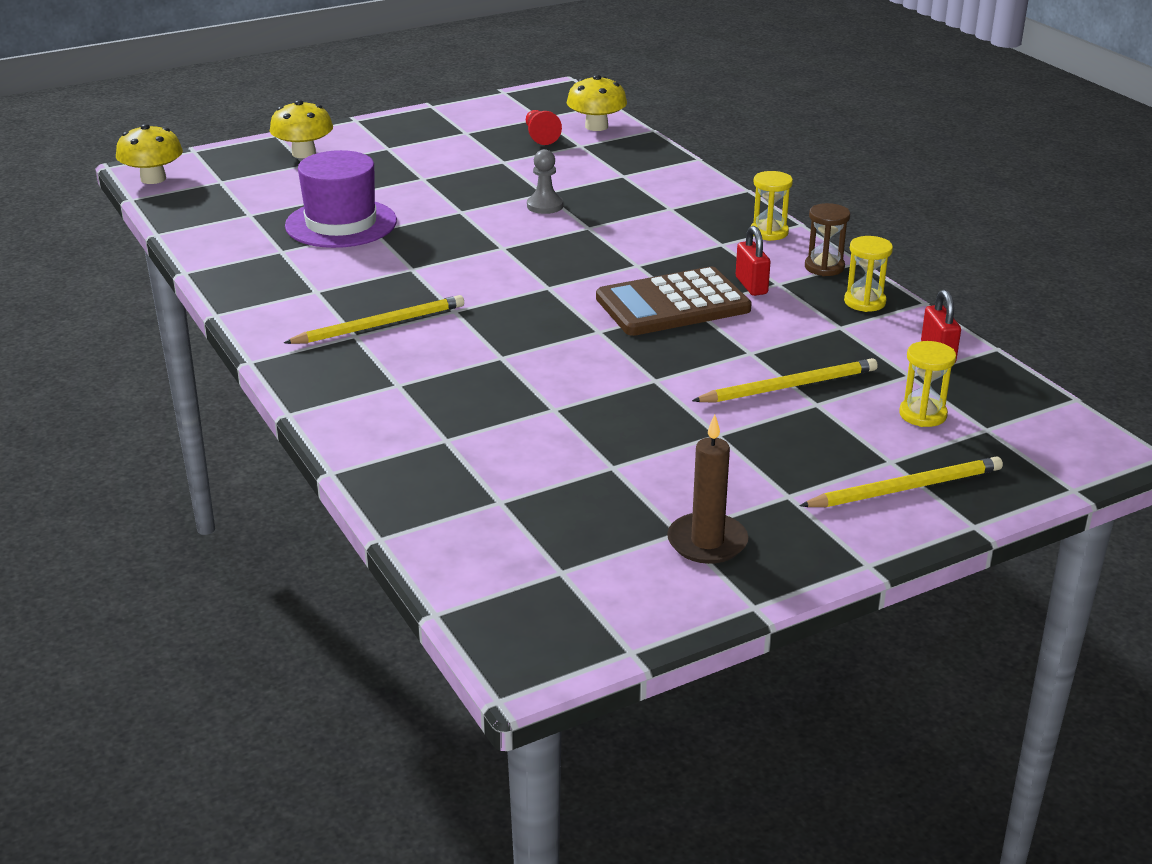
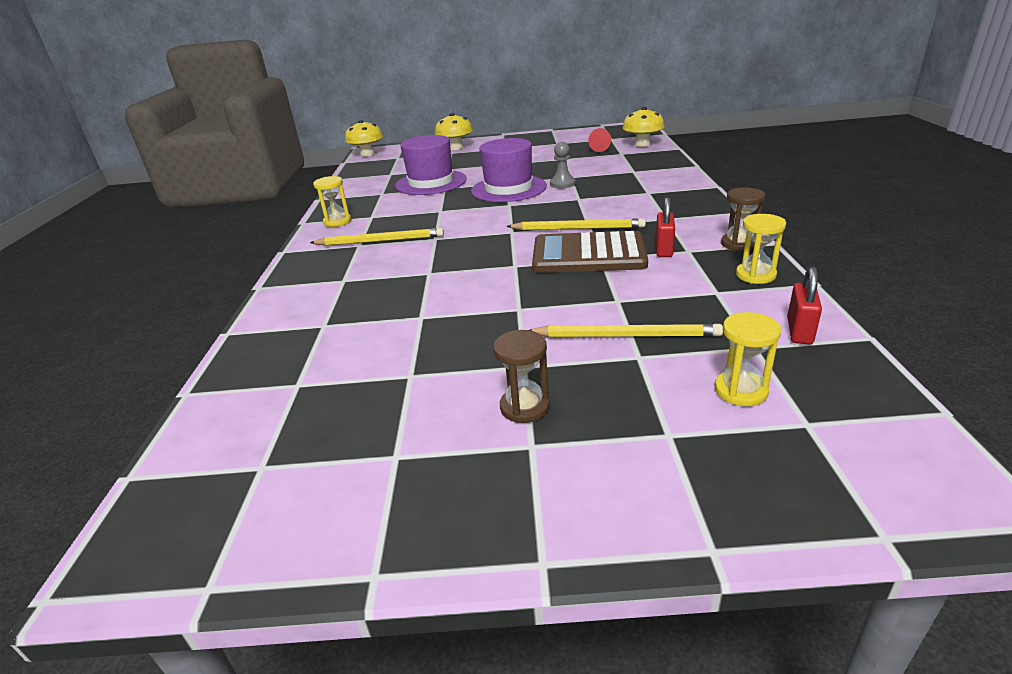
camera: 30 degrees right, 0 degrees up
(474, 222) = (508, 188): none -> purple hat
(707, 542) = (408, 476): brown candle -> none
(753, 468) = (524, 407): none -> brown hourglass
(769, 232) = (711, 214): yellow hourglass -> yellow hourglass (337, 221)
(905, 488) = (661, 472): yellow pencil -> yellow pencil (578, 228)

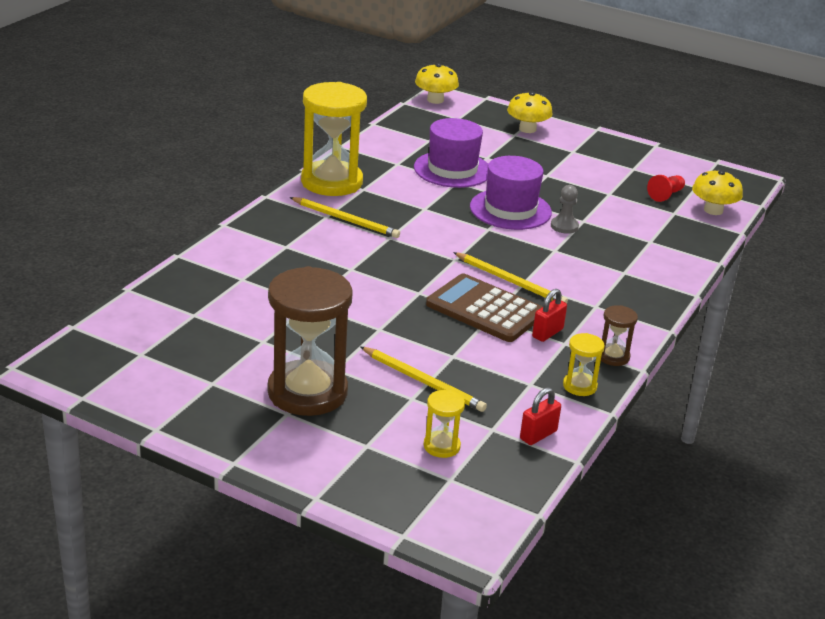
camera: 25 degrees right, 0 degrees up
(337, 221) = (332, 182): yellow hourglass -> yellow hourglass, size x2.26
(524, 407) = (307, 392): brown hourglass -> brown hourglass, size x2.26

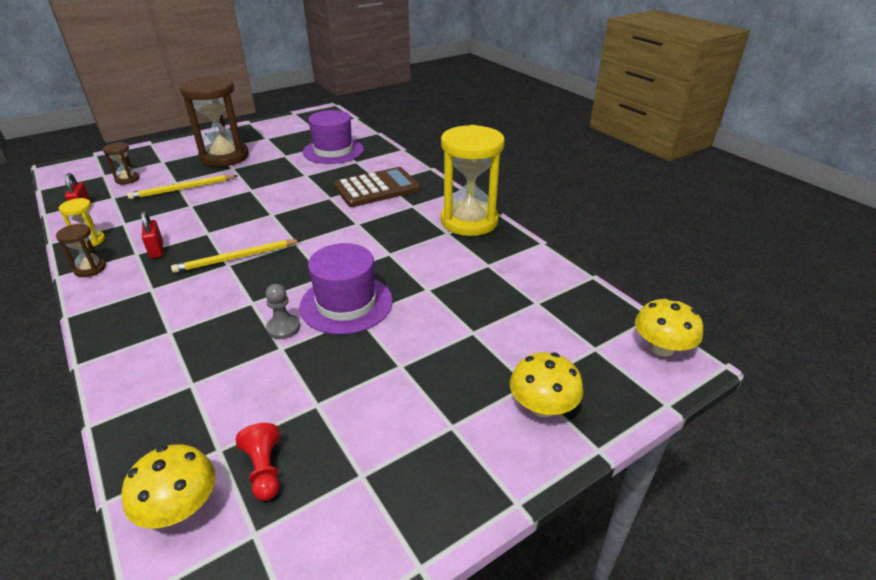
camera: 120 degrees right, 5 degrees up
(346, 220) = (400, 212): yellow pencil -> none
(441, 446) = (127, 179): yellow hourglass -> brown hourglass
(452, 169) = (456, 295): purple hat -> purple hat (333, 151)
(485, 309) = (218, 233): brown calculator -> brown calculator (377, 188)

